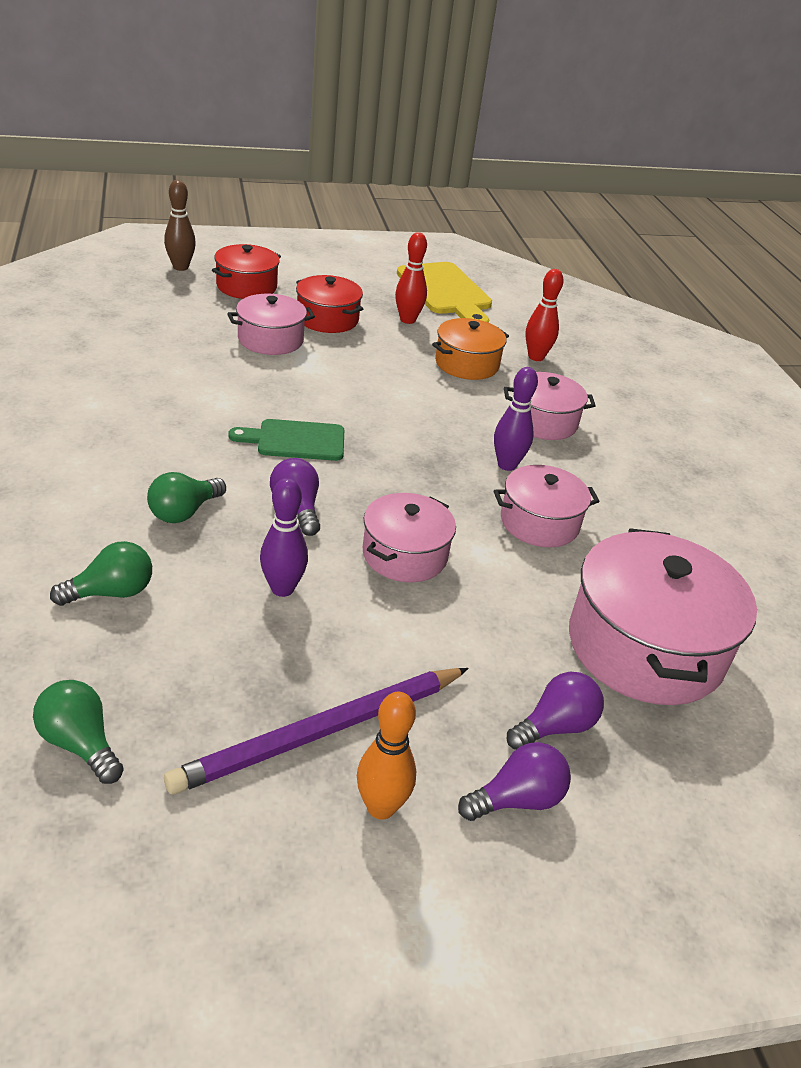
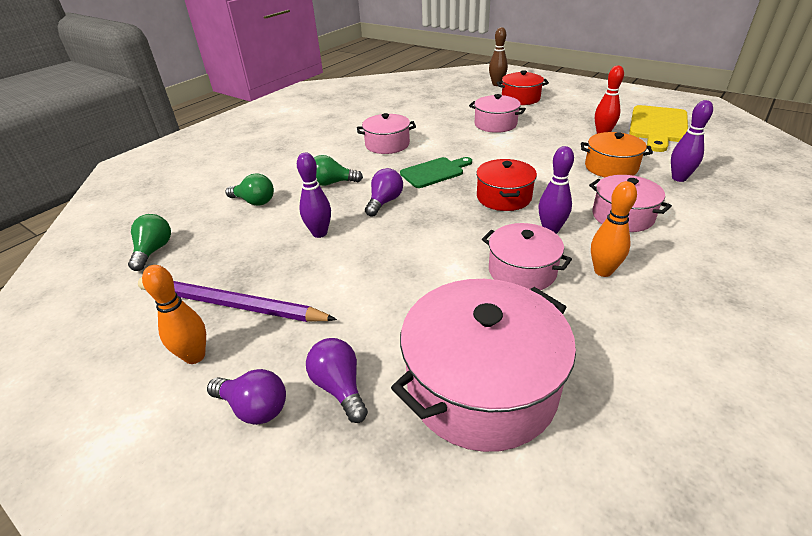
camera: 55 degrees right, 0 degrees up
(295, 440) = (434, 172): green cutting board -> green cutting board turned 105 degrees clockwise
(327, 319) = (546, 122): red pot -> red pot (503, 197)
(405, 555) = (405, 247): pink pot -> pink pot (387, 144)
(536, 357) = (679, 178): red bowling pin -> purple bowling pin
(555, 727) = (339, 387): purple light bulb -> purple light bulb turned 135 degrees counterclockwise
(595, 489) = (603, 271): none -> orange bowling pin

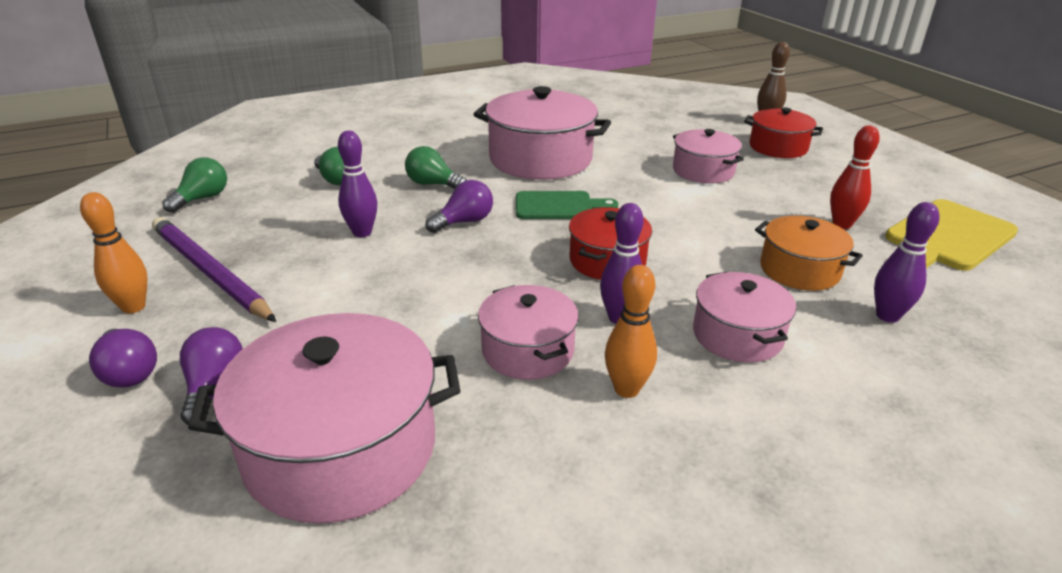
camera: 25 degrees right, 5 degrees down
(387, 144) = (540, 159): pink pot -> pink pot, size x1.72

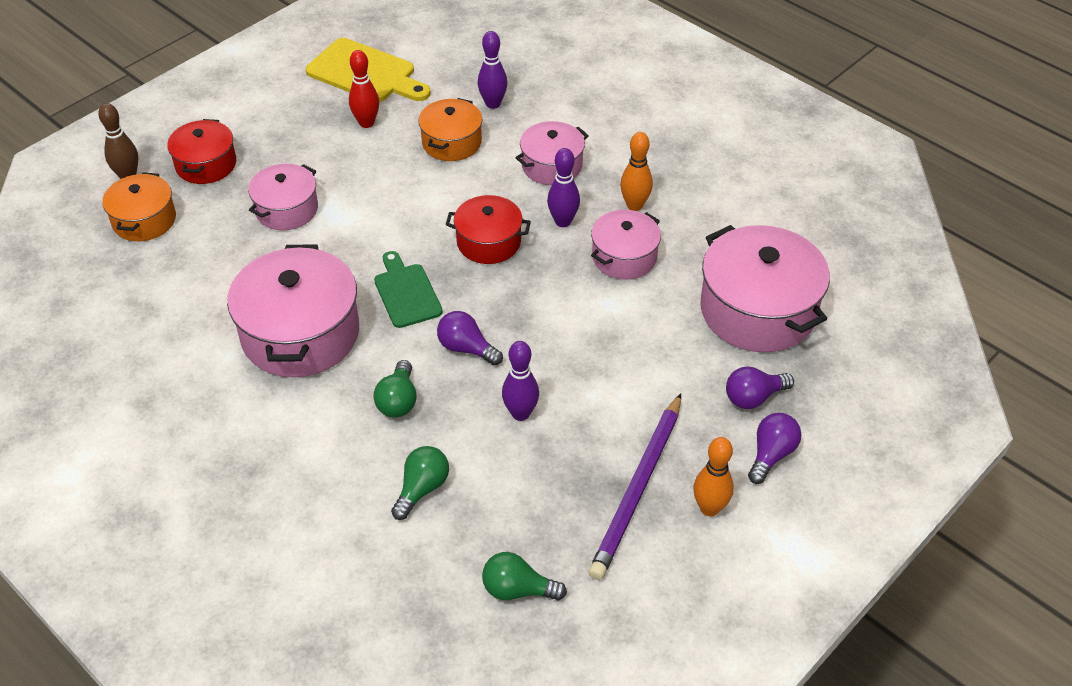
camera: 110 degrees left, 15 degrees up
(708, 122) = (144, 220): none -> orange pot

